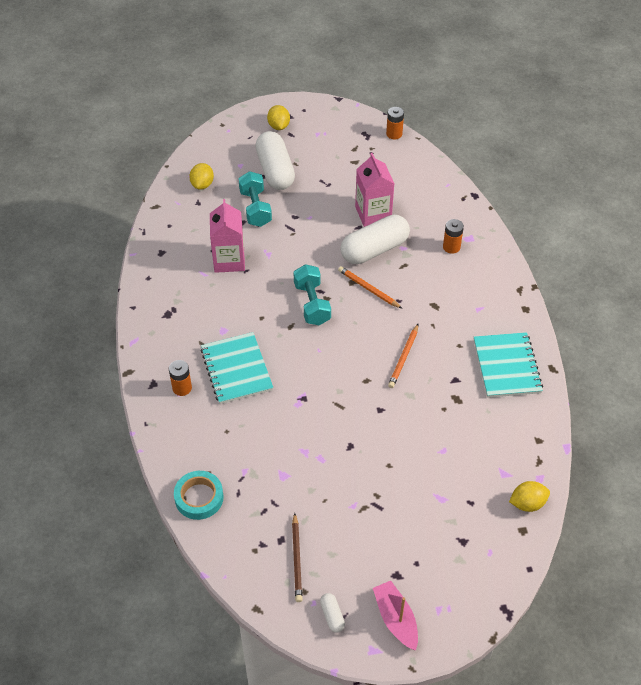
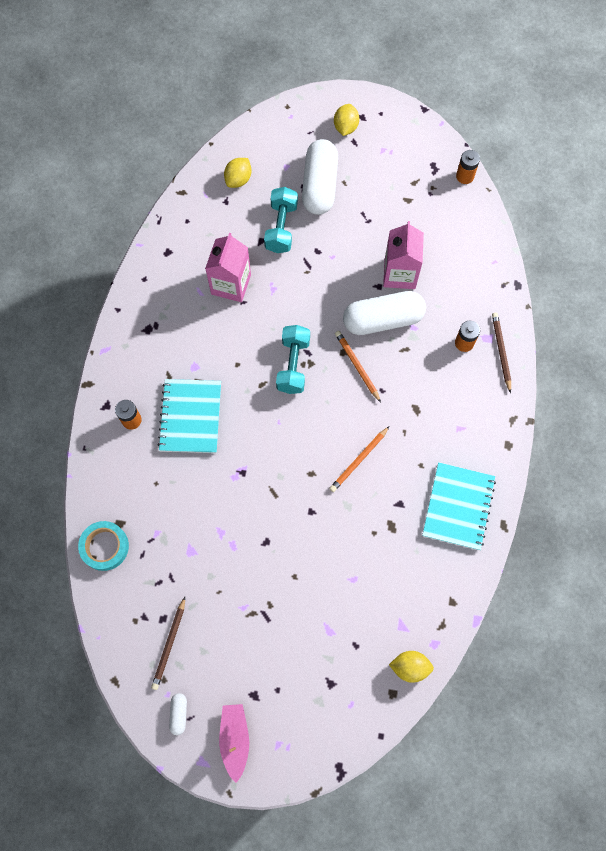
camera: 20 degrees right, 20 degrees up
(485, 244) = (501, 352): none -> brown pencil

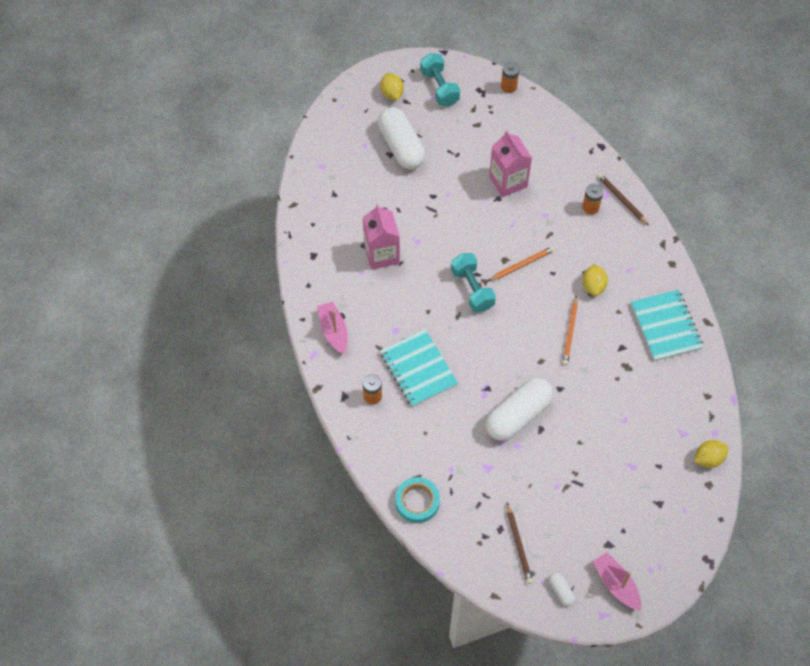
camera: 30 degrees left, 10 degrees down
(138, 336) = (333, 331): none -> pink boat
(238, 179) = (333, 173): yellow lemon -> yellow lemon (593, 286)
(281, 227) = (392, 192): turquoise dumbbell -> turquoise dumbbell (439, 87)
(357, 366) = (522, 265): orange pencil -> orange pencil turned 120 degrees clockwise
(383, 319) = (518, 221): white capsule -> white capsule (518, 415)

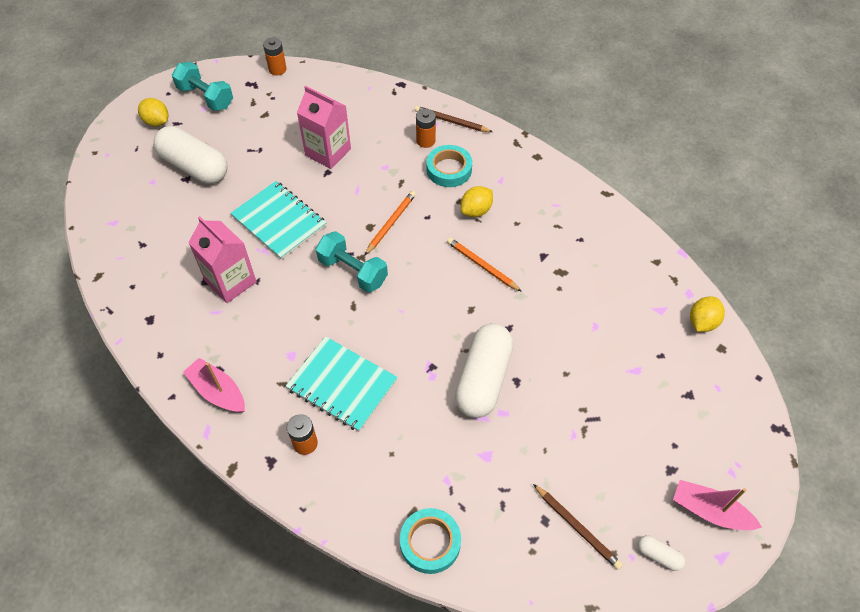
camera: 30 degrees left, 5 degrees down
(570, 332) = (482, 266): orange pencil -> orange pencil turned 150 degrees clockwise
(593, 241) = (449, 169): none -> turquoise tape
(593, 286) = (476, 211): yellow lemon -> yellow lemon turned 75 degrees clockwise
(665, 326) = (571, 215): turquoise notebook -> turquoise notebook (279, 221)

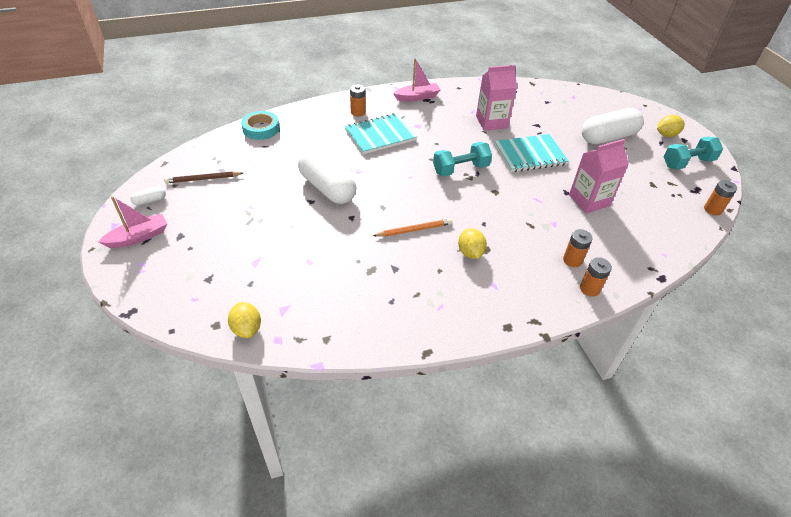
camera: 120 degrees right, 10 degrees down
(391, 223) = (491, 202): orange pencil -> none
(449, 169) = (527, 258): turquoise tape -> none
(451, 121) = (589, 289): brown pencil -> orange battery

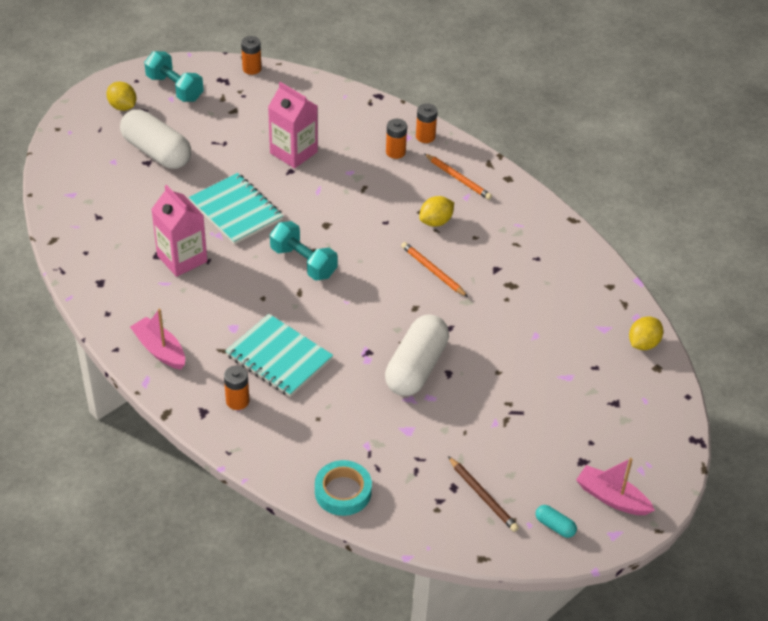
camera: 115 degrees left, 0 degrees up
(150, 201) = (555, 526): white capsule -> turquoise capsule
(521, 289) = (458, 178): none -> orange pencil

